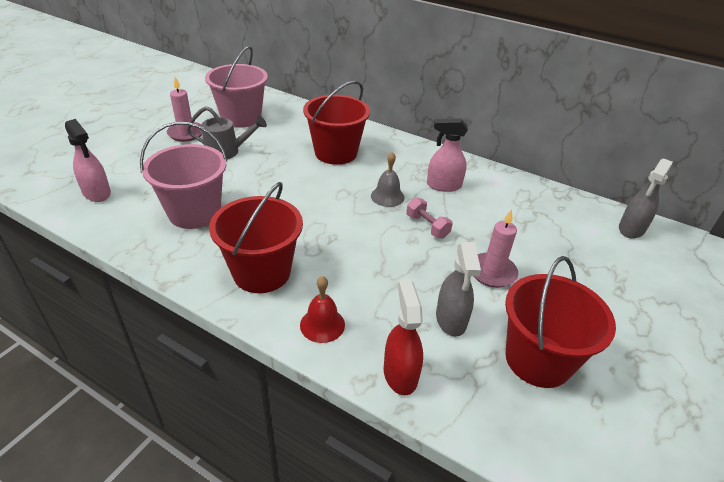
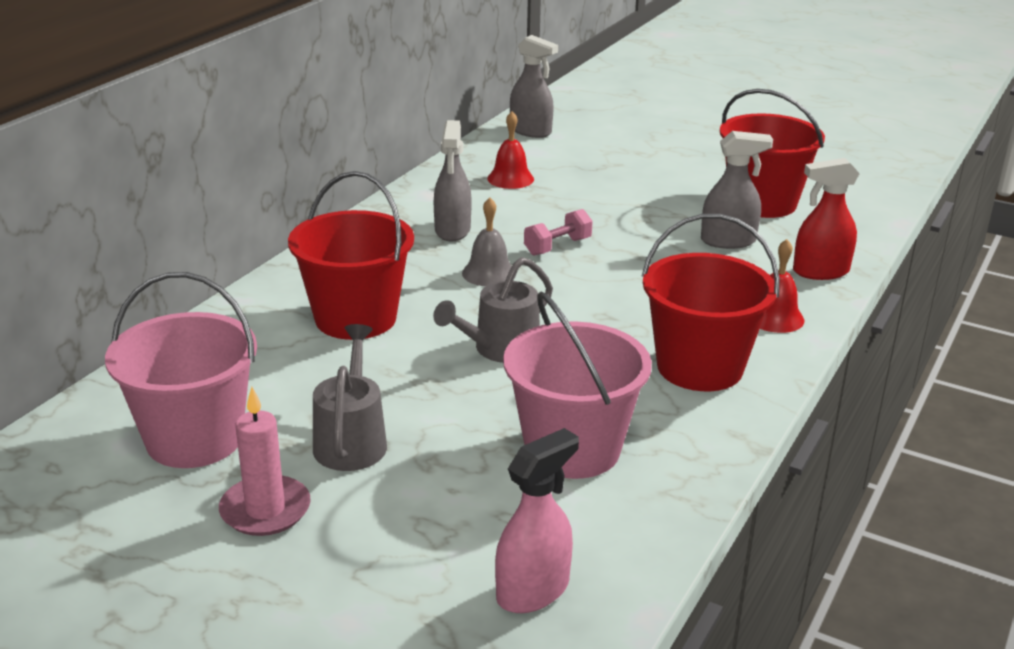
camera: 90 degrees left, 10 degrees down
(297, 195) = (499, 349): none -> grey watering can
(443, 185) = (452, 230): pink spray bottle -> grey spray bottle
(492, 272) = (638, 213): pink candle -> none
(533, 213) = (510, 179): none -> red bell

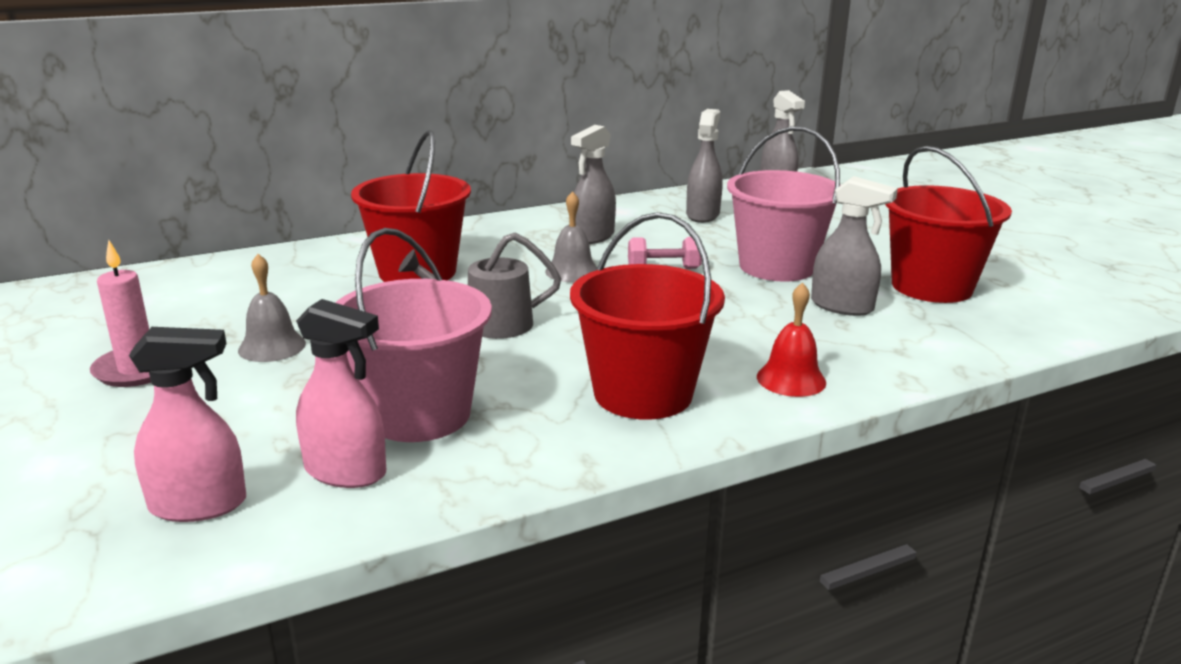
camera: 35 degrees right, 5 degrees down
(194, 439) = (180, 311): pink bucket -> pink bucket (776, 267)
(351, 440) = (272, 346): grey watering can -> grey bell
(510, 179) = (703, 215): red bell -> grey spray bottle
(595, 516) = (346, 472): none -> pink spray bottle
(820, 271) = (908, 357): red spray bottle -> none

